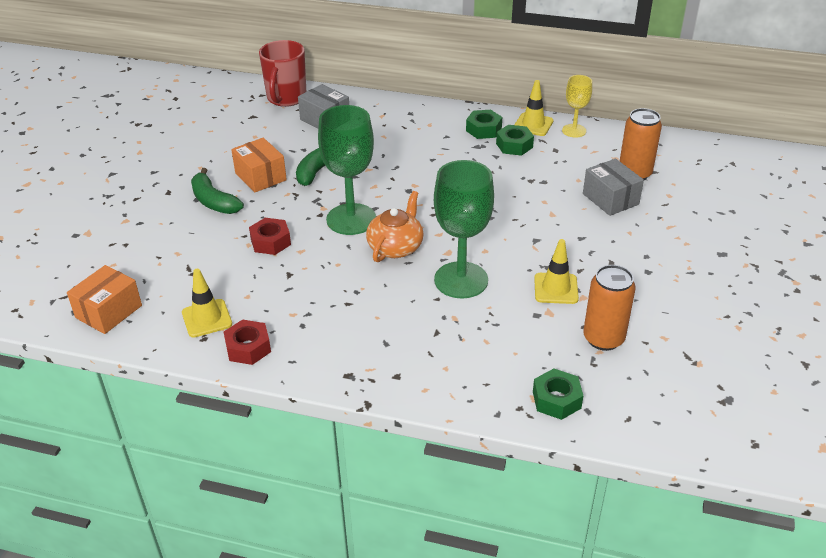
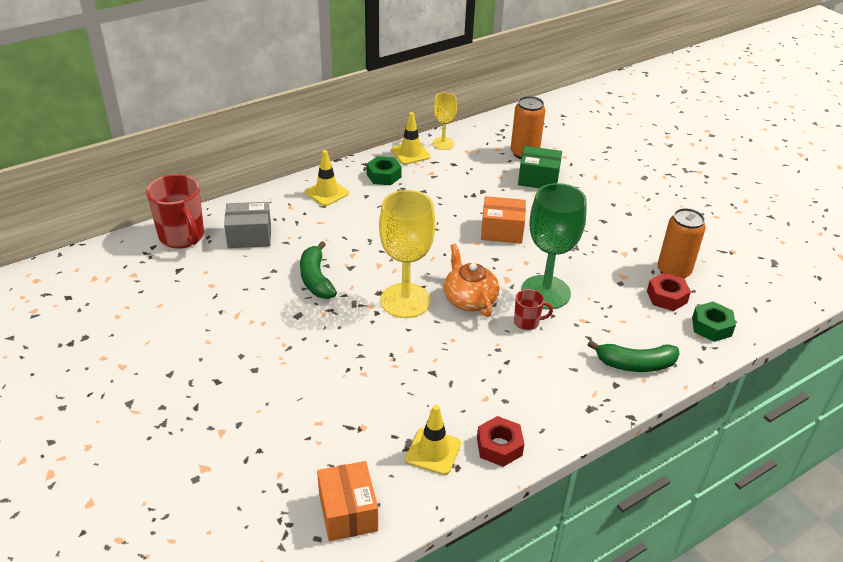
camera: 50 degrees left, 0 degrees up
(214, 201) = (273, 360): green banana -> green banana (635, 364)
(260, 176) = (277, 314): orange box -> orange box (502, 231)
(270, 242) = (377, 359): red nut -> red nut (667, 297)
(351, 219) = (405, 300): green goblet -> yellow goblet
(409, 290) = (527, 322): none -> red mug
(514, 145) = (423, 176): green nut -> none
(556, 288) = (603, 258): yellow traffic cone -> yellow traffic cone (327, 193)
(610, 199) = (538, 179): grey box -> green box

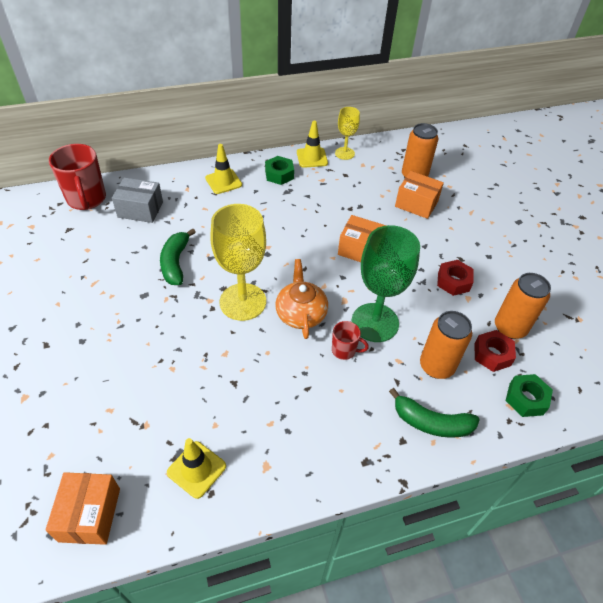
camera: 15 degrees right, 10 degrees up
(499, 446) = (260, 481): red nut -> red nut (453, 281)
(538, 179) = (416, 204): green box -> orange box
(620, 317) = (436, 366): none -> orange can

